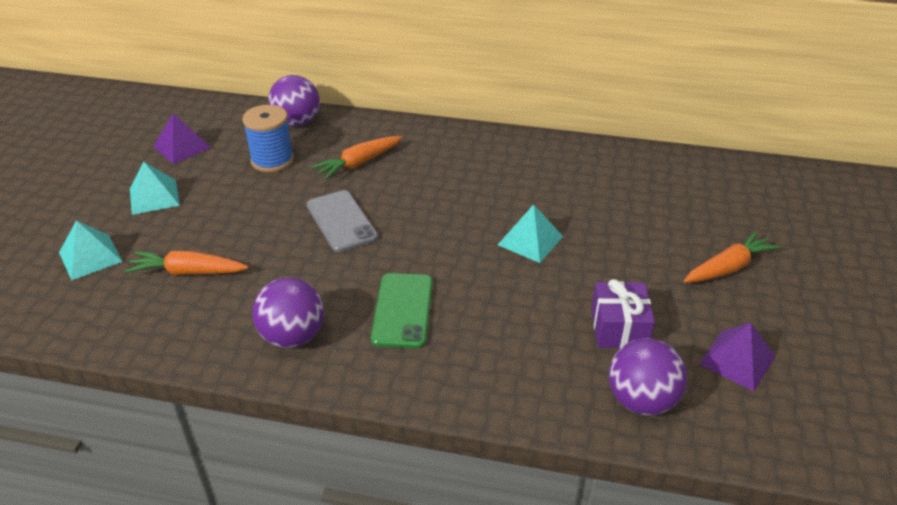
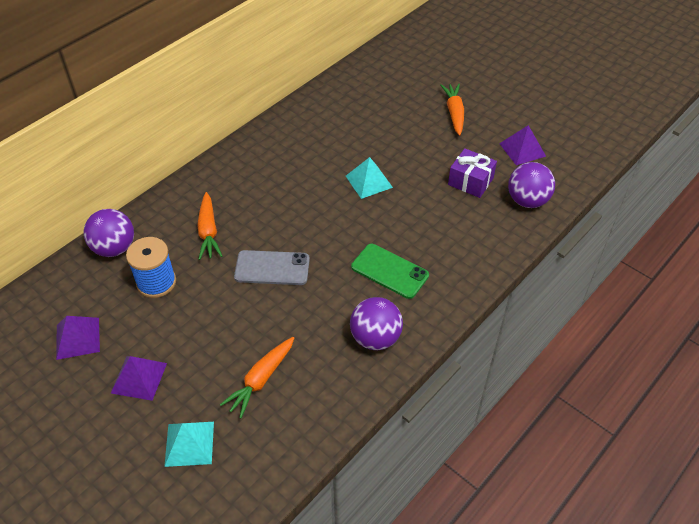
camera: 60 degrees left, 10 degrees up
(154, 197) = (139, 378): turquoise pyramid -> purple pyramid

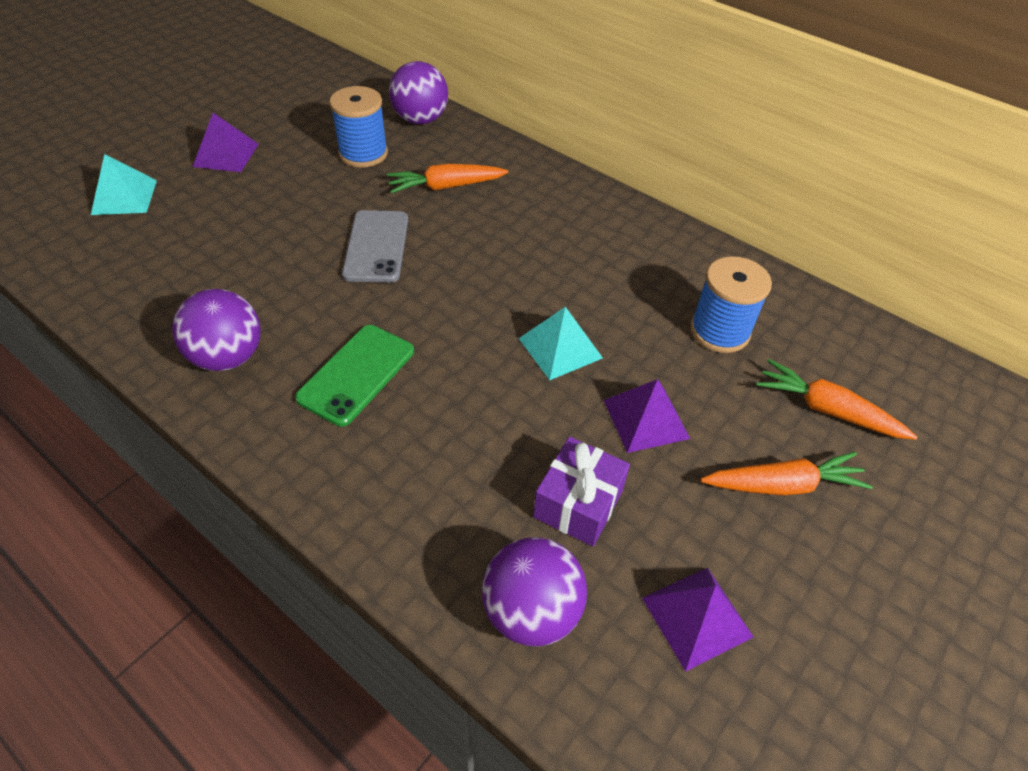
camera: 85 degrees right, 0 degrees up
(78, 338) = (292, 111): purple pyramid -> purple pyramid (646, 419)
(261, 380) = (192, 246): orange carrot -> orange carrot (827, 410)
(357, 118) = (719, 331): none -> blue spool

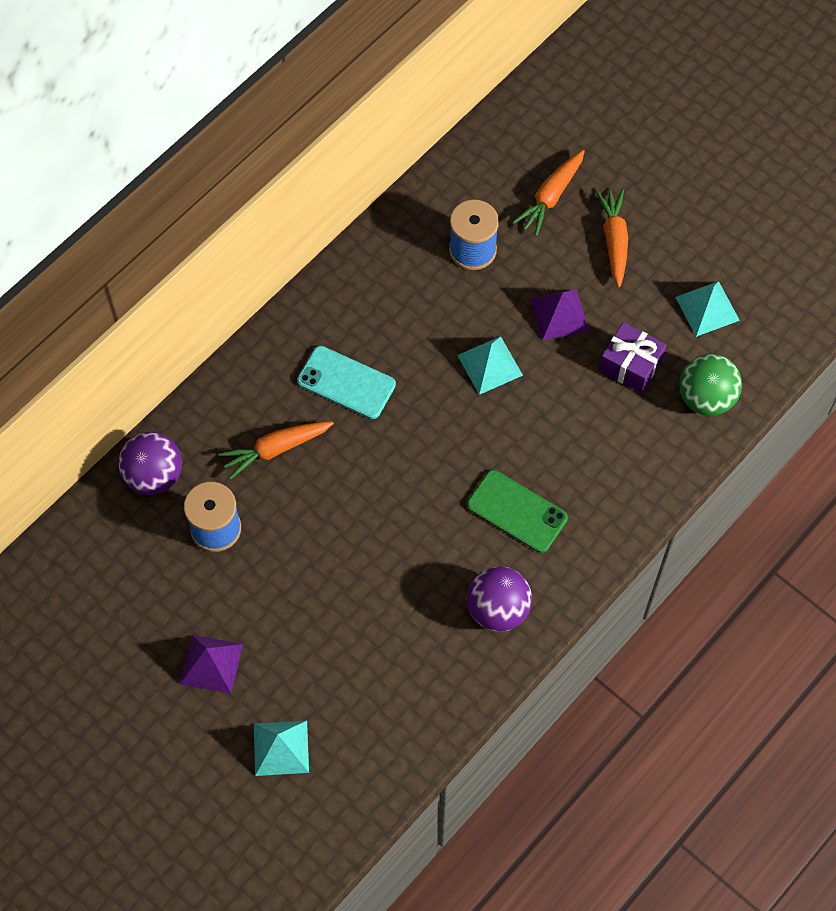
camera: 85 degrees left, 15 degrees up
(376, 246) = (364, 507): grey phone -> none
(446, 187) = (276, 449): orange carrot -> orange carrot turned 75 degrees clockwise
(525, 231) = (346, 383): none -> turquoise phone
(531, 611) = (706, 398): purple ball -> green ball
(697, 617) = (707, 308): purple pyramid -> turquoise pyramid

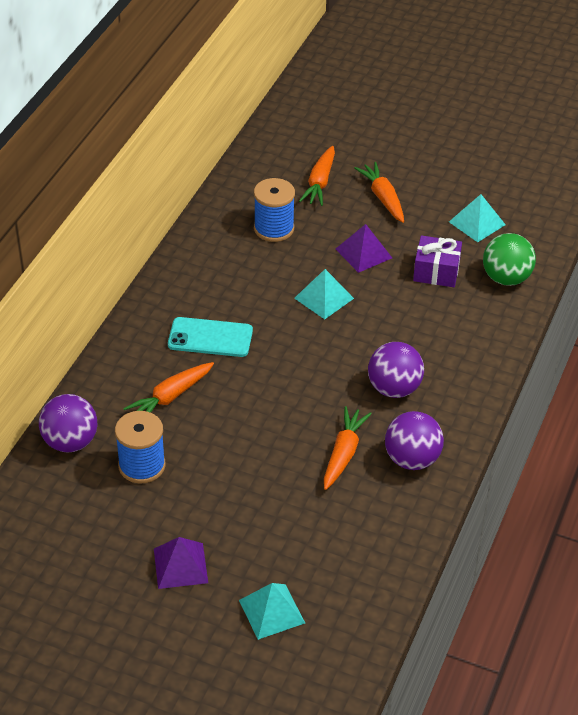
camera: 20 degrees left, 20 degrees down
(429, 579) = (343, 453): none -> orange carrot
(517, 511) = (394, 388): green phone -> purple ball

